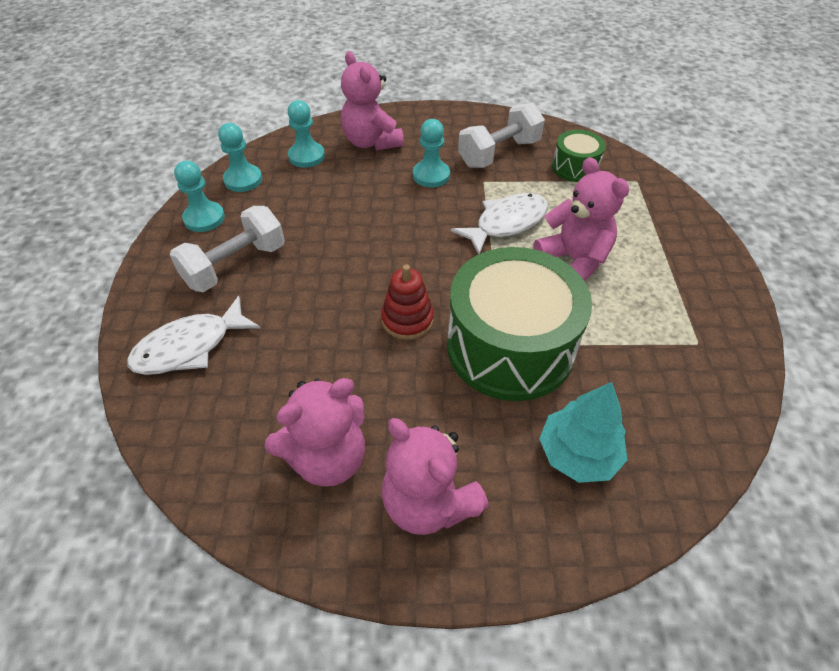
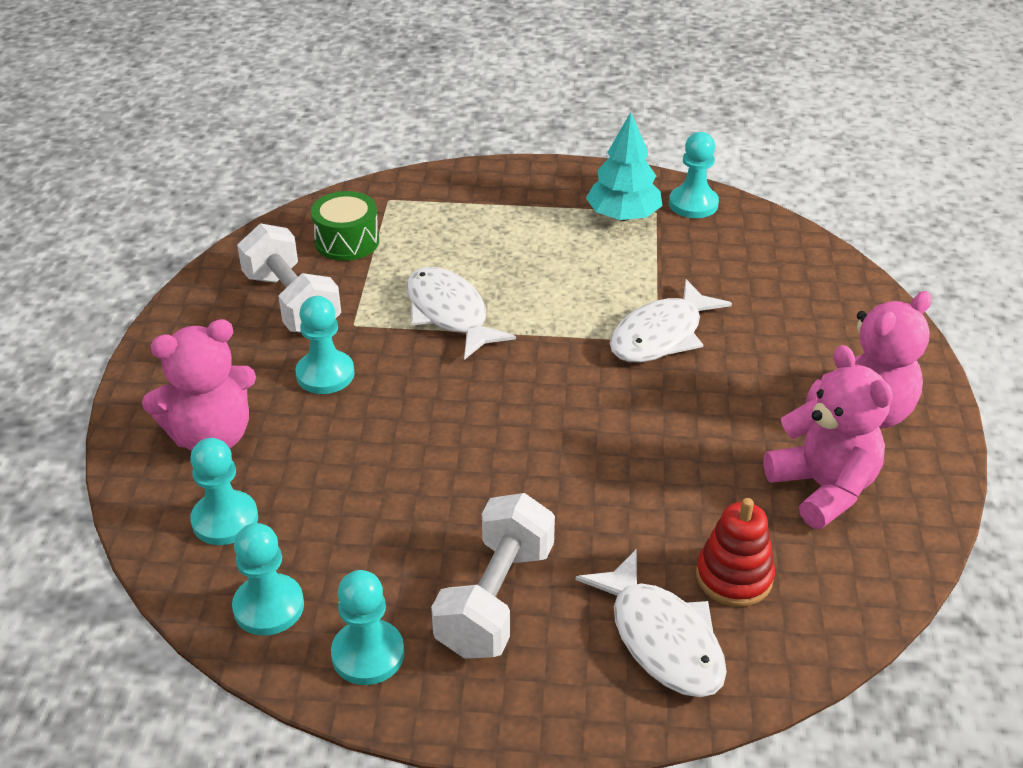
camera: 85 degrees left, 10 degrees down
(235, 265) = (495, 599): white dumbbell -> white dumbbell turned 60 degrees clockwise
(407, 320) = (617, 414): red stacking toy -> red stacking toy (734, 577)
(510, 347) = (661, 335): green drum -> white fish
(574, 260) = (527, 270): pink teddy bear -> none
(578, 453) = (794, 308): turquoise tree -> turquoise tree (623, 216)
(725, 373) = (693, 204): none -> turquoise pawn

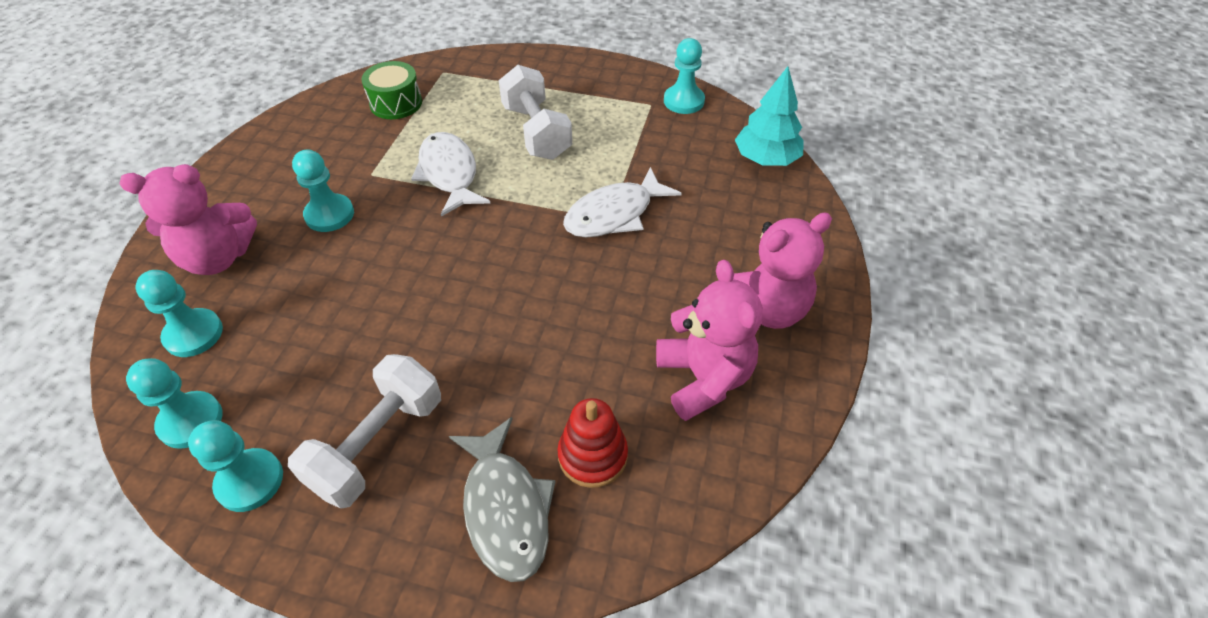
camera: 10 degrees right, 10 degrees up
(292, 303) = (331, 150): white dumbbell -> white dumbbell (536, 132)
(623, 216) = (622, 105): turquoise tree -> turquoise tree (766, 159)
(661, 638) = (505, 508): white fish -> grey fish

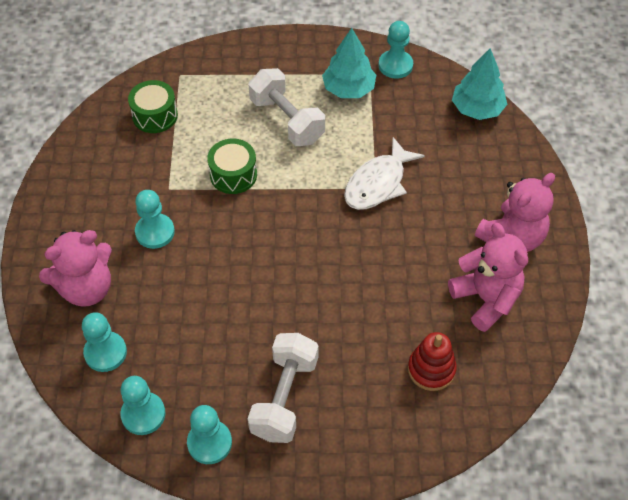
camera: 15 degrees left, 5 degrees up
(449, 174) = (233, 175): white fish -> green drum
(505, 508) = (388, 417): grey fish -> none
(620, 114) = (348, 89): none -> turquoise tree

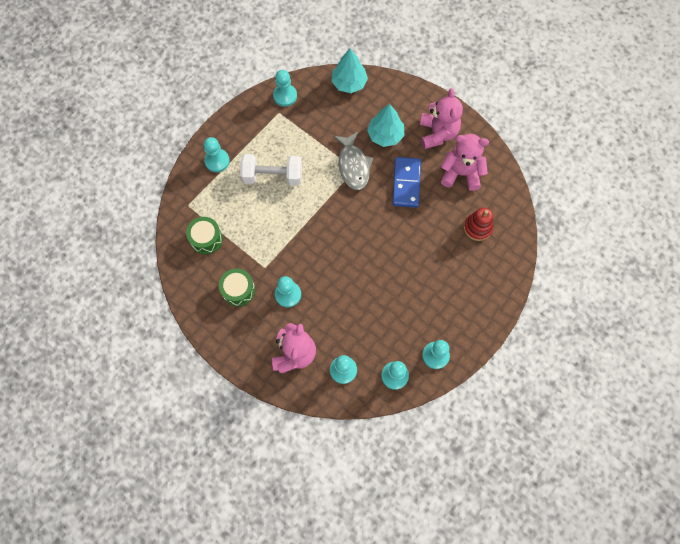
camera: 50 degrees left, 15 degrees up
(233, 175) = (285, 229): green drum -> green drum (238, 290)
(255, 63) = (217, 161): none -> turquoise pawn
(284, 397) = (439, 303): white dumbbell -> none
(348, 89) = (279, 130): turquoise tree -> turquoise tree (385, 135)
(378, 183) = (353, 165): white fish -> grey fish
(411, 251) = (406, 183): none -> blue domino

